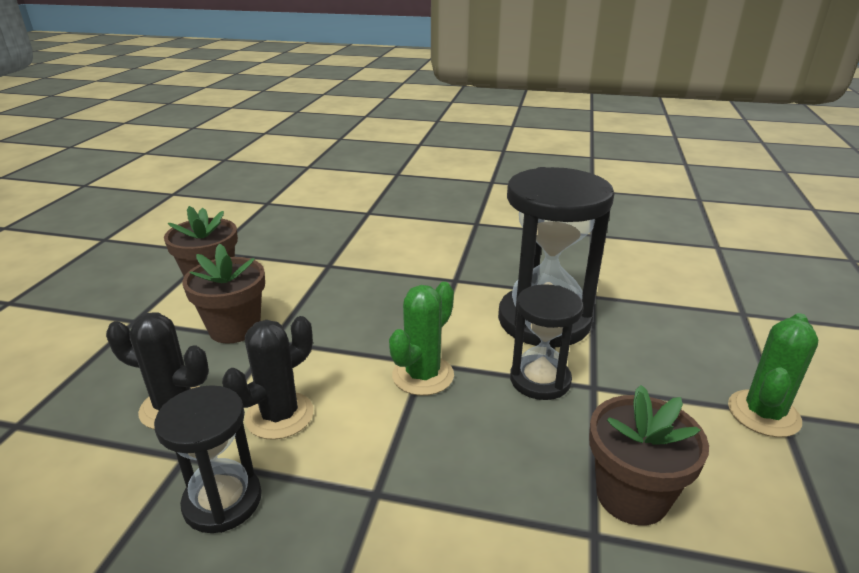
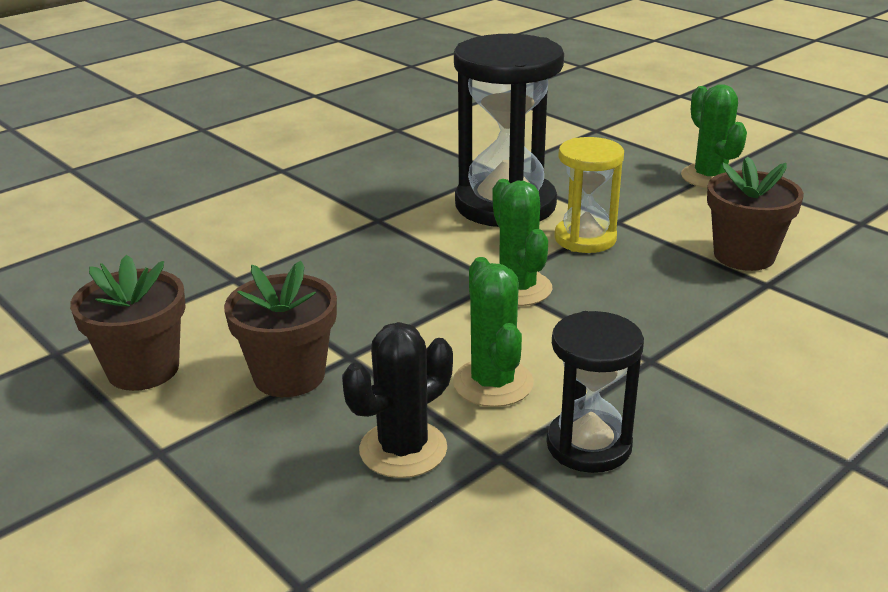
camera: 55 degrees left, 0 degrees up
(279, 415) = (493, 383): black cactus -> green cactus
(540, 380) = (585, 238): black hourglass -> yellow hourglass

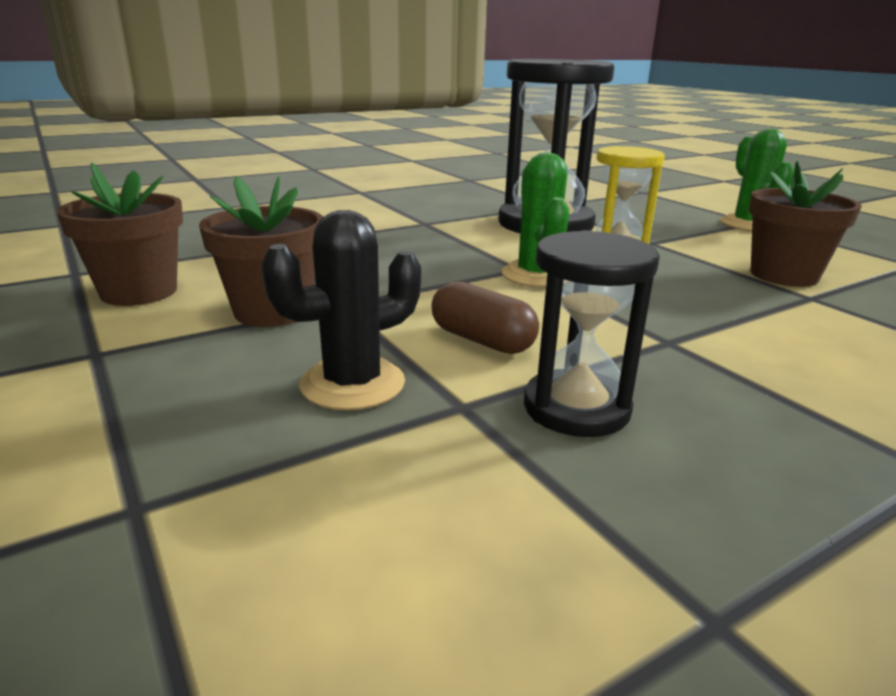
camera: 10 degrees right, 5 degrees down
(493, 383) = (482, 340): green cactus -> brown capsule

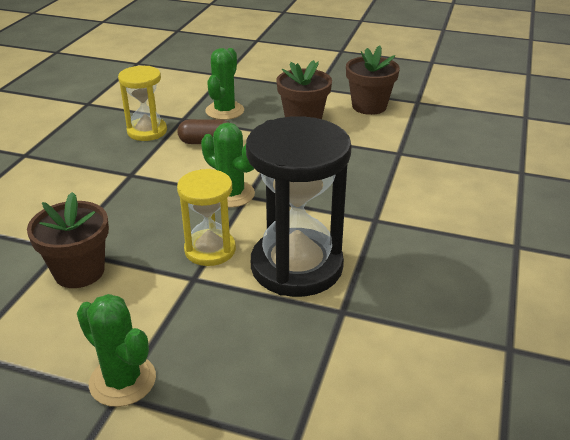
camera: 140 degrees right, 10 degrees up
(352, 384) = (224, 111): black cactus -> green cactus
(576, 408) = (147, 131): black hourglass -> yellow hourglass

